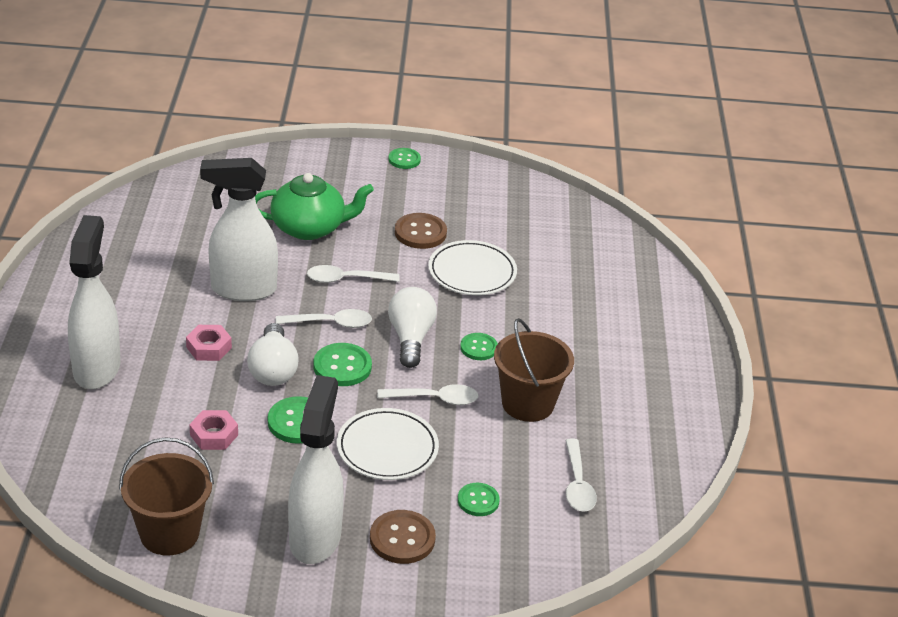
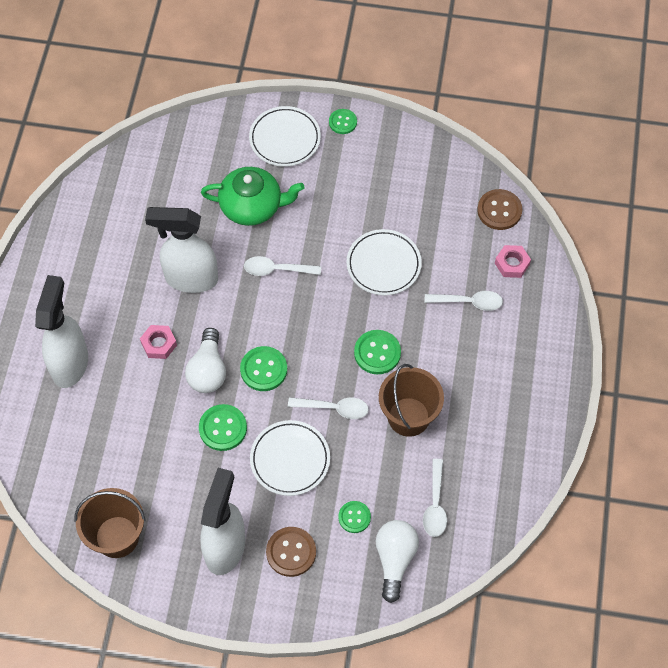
camera: 10 degrees right, 25 degrees up
(214, 435) = (156, 439): pink nut -> pink nut (512, 264)
(330, 323) = (259, 320): white spoon -> white spoon (469, 302)
(340, 173) = (285, 139): none -> white plate
(410, 338) = (322, 339): white light bulb -> white light bulb (395, 559)
(420, 233) = (346, 215): brown button -> brown button (499, 210)
(478, 348) = (377, 353): green button -> green button, size x1.52

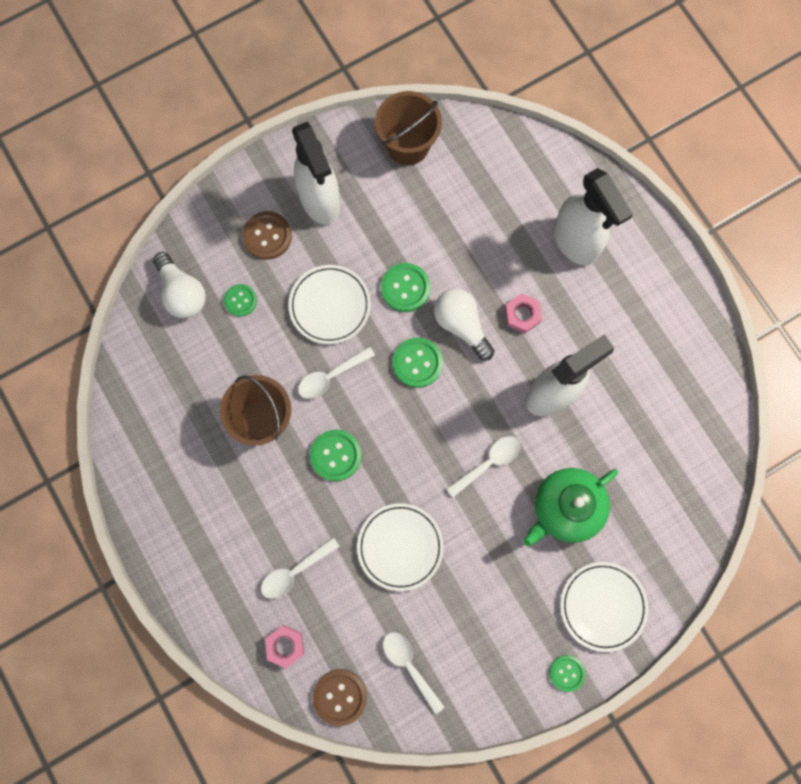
camera: 140 degrees right, 15 degrees up
(435, 504) = (184, 361): white spoon -> white spoon (409, 666)

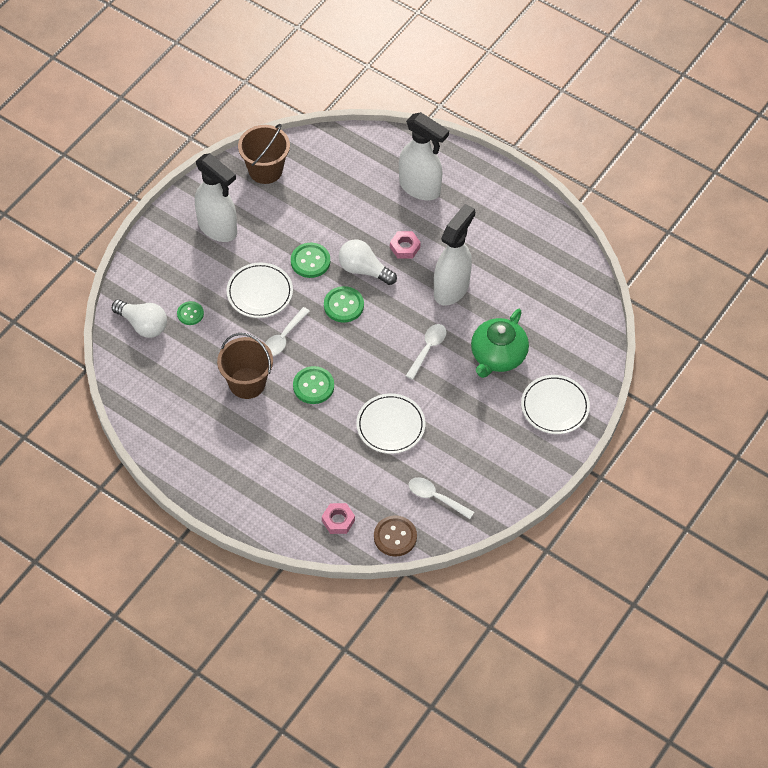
camera: 25 degrees left, 20 degrees down
(267, 236) = (189, 265): brown button -> none
(295, 571) = (321, 471): white spoon -> none
(566, 673) = (550, 458): green button -> none

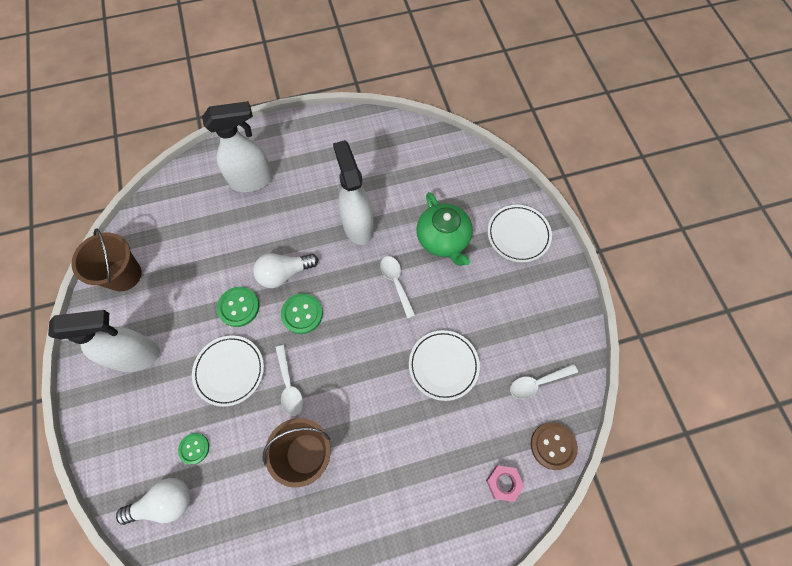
camera: 50 degrees left, 10 degrees up
(313, 386) = (356, 398): green button -> none
(405, 247) = (292, 230): pink nut -> none

